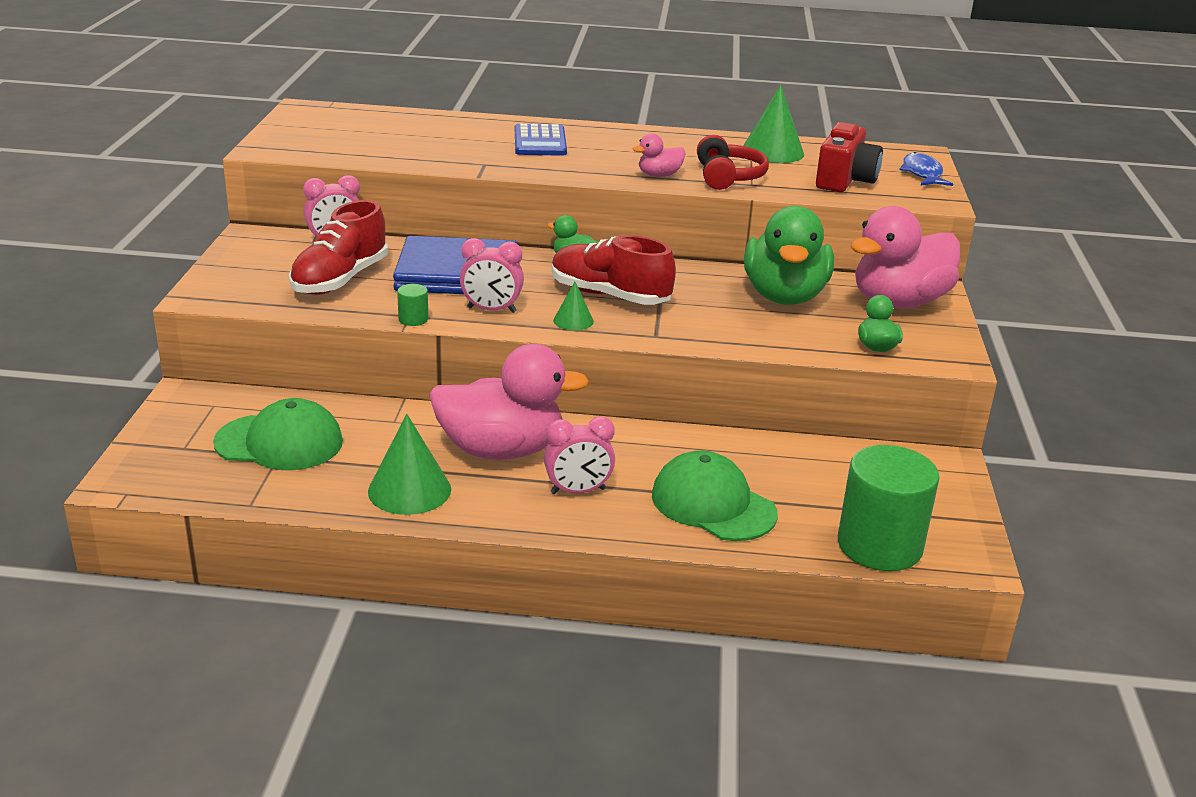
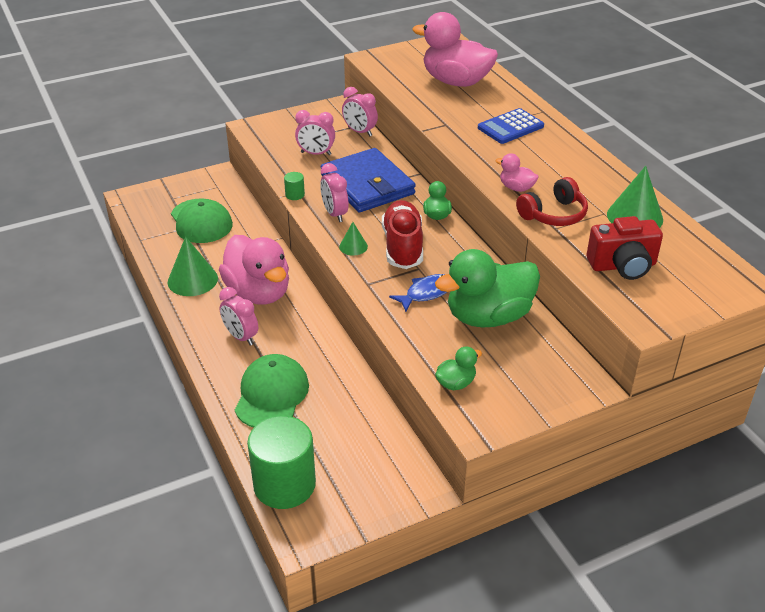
camera: 60 degrees right, 10 degrees up
(340, 279) = (316, 153): red shoe -> pink clock
(899, 302) = (545, 373): pink duck -> pink duck (456, 82)
(922, 174) = (697, 298): blue fish -> blue fish (426, 293)

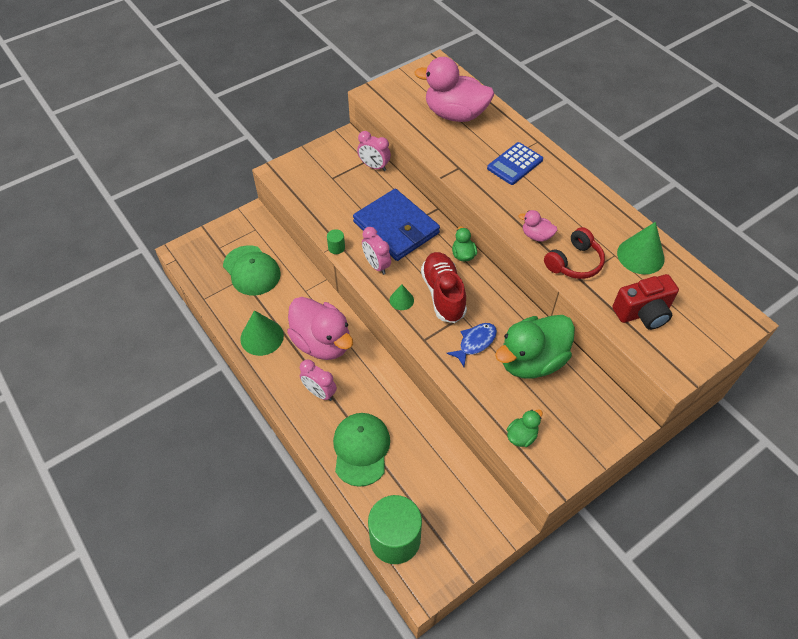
camera: 10 degrees left, 15 degrees up
(316, 153) = (342, 197): pink clock -> none

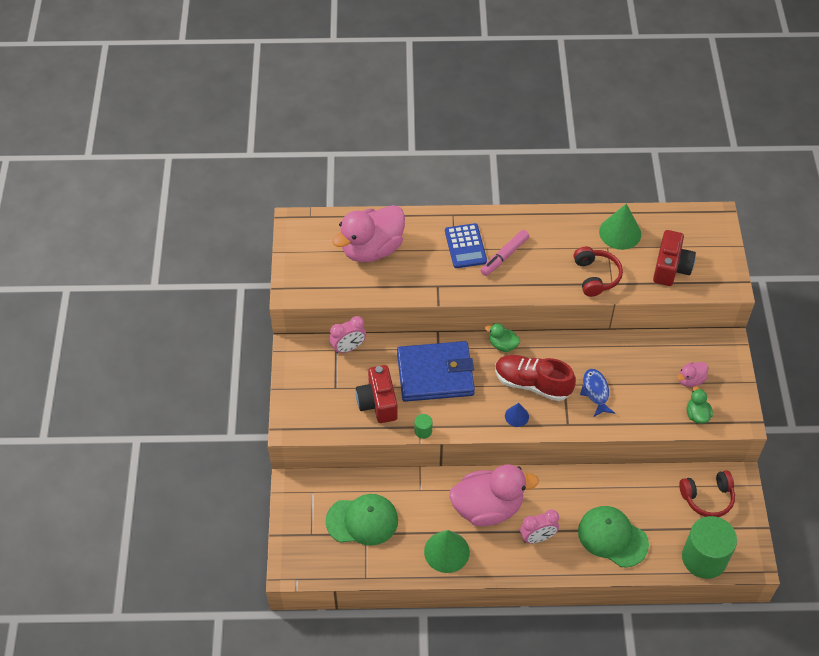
camera: 55 degrees left, 0 degrees up
(339, 208) = (378, 403): none -> red camera
(376, 265) = (466, 412): pink clock -> none
(401, 300) = (516, 416): green cone -> blue cone
(462, 507) = (707, 498): none -> red headphones
(530, 192) = (504, 256): none -> pink marker
(531, 361) = (638, 366): green duck -> none
(536, 236) = (552, 282): pink duck -> pink duck (690, 380)

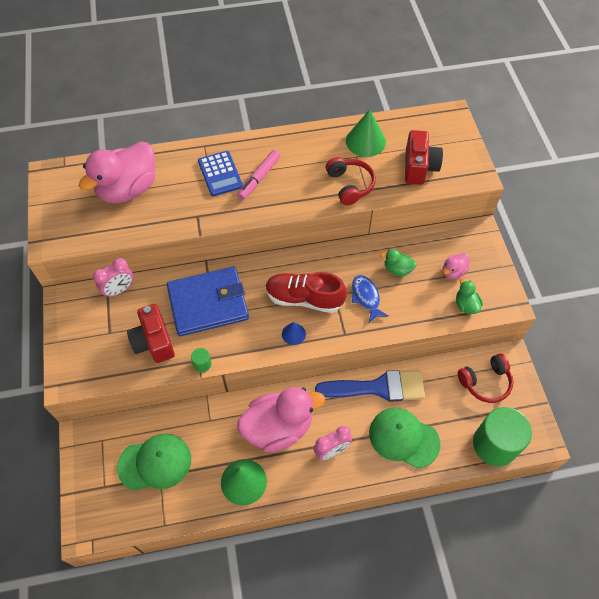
camera: 10 degrees left, 5 degrees up
(502, 345) = (270, 264): green duck -> green duck (397, 269)
(595, 486) = (378, 387): none -> blue brush

